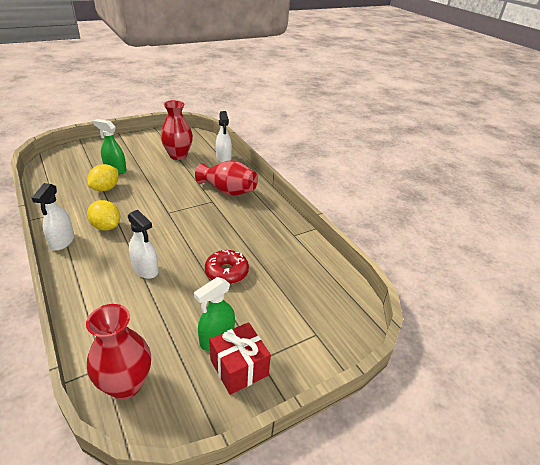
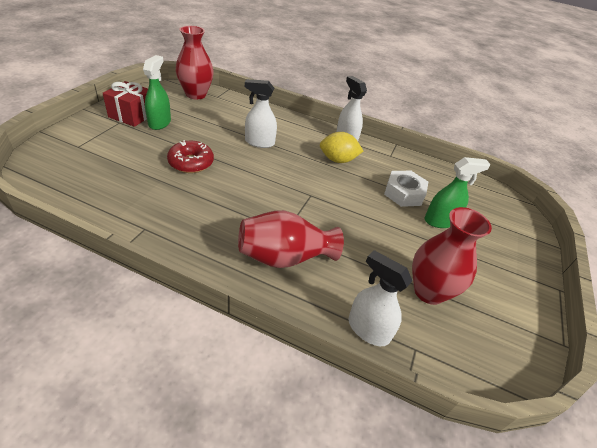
camera: 140 degrees right, 5 degrees up
(105, 188) = (404, 193): yellow lemon -> white nut

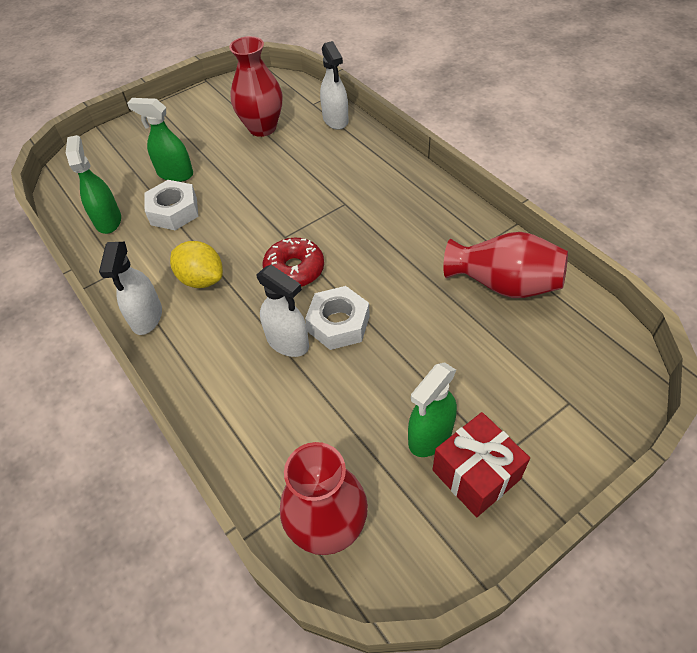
camera: 140 degrees left, 10 degrees up
(191, 163) = (408, 324): red donut -> red donut (294, 269)
(236, 155) = (338, 324): none -> white nut
(285, 257) = (362, 180): red vase -> red vase (503, 284)
(435, 178) = (108, 220): none -> green spray bottle

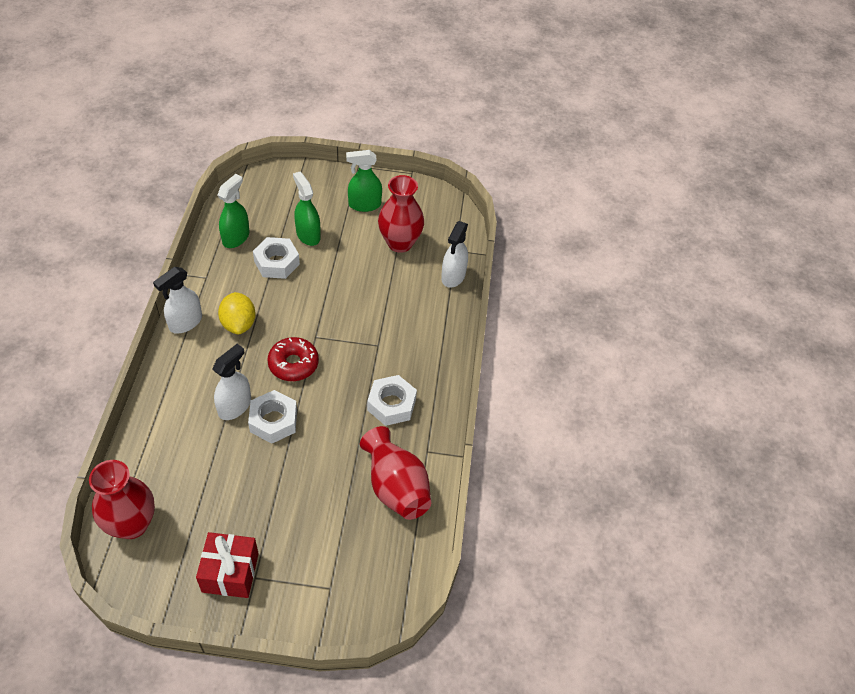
camera: 35 degrees right, 0 degrees up
(288, 342) = (235, 406): white spray bottle -> white spray bottle turned 135 degrees counterclockwise
(415, 233) = (391, 404): none -> white nut
(430, 436) = (235, 530): green spray bottle -> green spray bottle (364, 205)

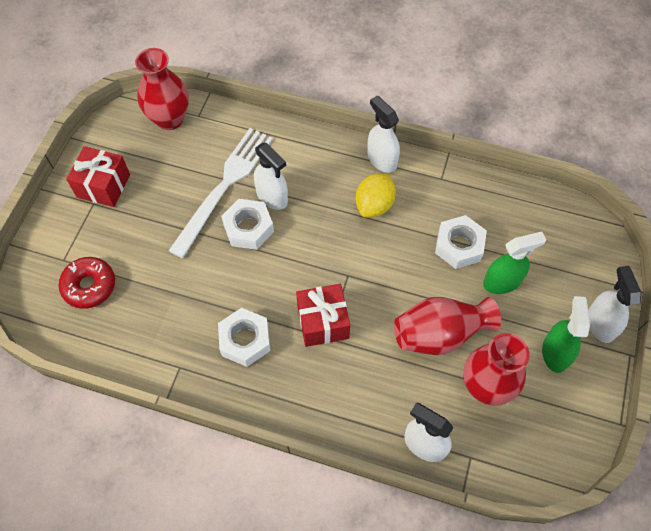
camera: 105 degrees right, 10 degrees up
(225, 451) = (224, 187): none -> white fork
(236, 237) = (499, 208): green spray bottle -> none
(239, 324) = (374, 205): yellow lemon -> yellow lemon turned 60 degrees counterclockwise
(293, 364) = (314, 251): red donut -> red donut (89, 286)
(336, 180) = (600, 323): none -> white spray bottle
(364, 349) = (323, 322): none -> red gift
(395, 486) = (147, 329): red vase -> red vase (440, 334)

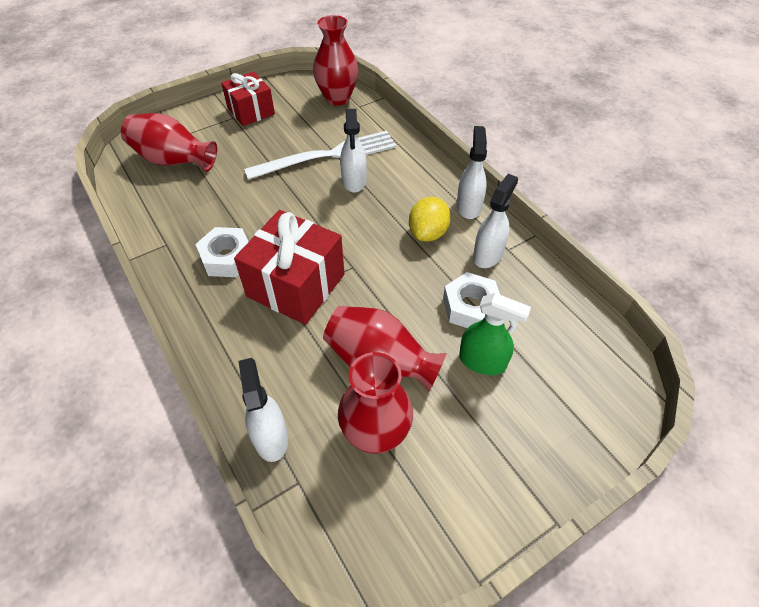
camera: 40 degrees right, 10 degrees down
(89, 286) = (173, 160): red donut -> red vase
(248, 228) = (314, 190): white nut -> none
(323, 322) = (296, 285): red gift -> red gift, size x1.54
(374, 205) = (428, 233): yellow lemon -> yellow lemon turned 45 degrees counterclockwise
(555, 352) = (474, 458): green spray bottle -> none
(600, 323) = (550, 469): white spray bottle -> white spray bottle (488, 254)

